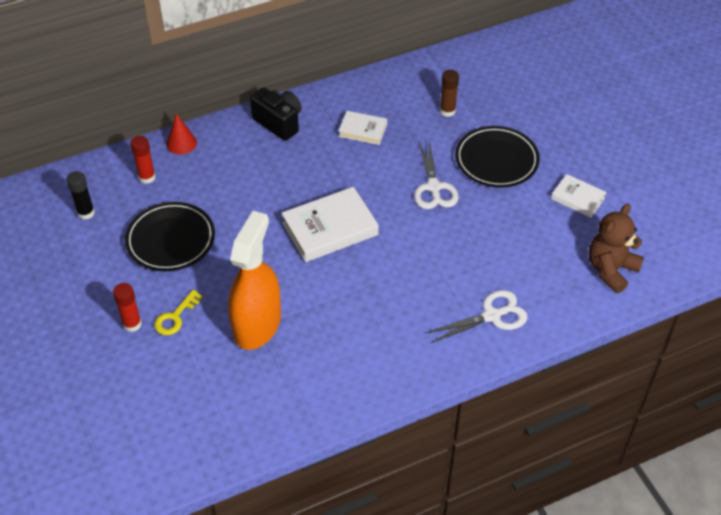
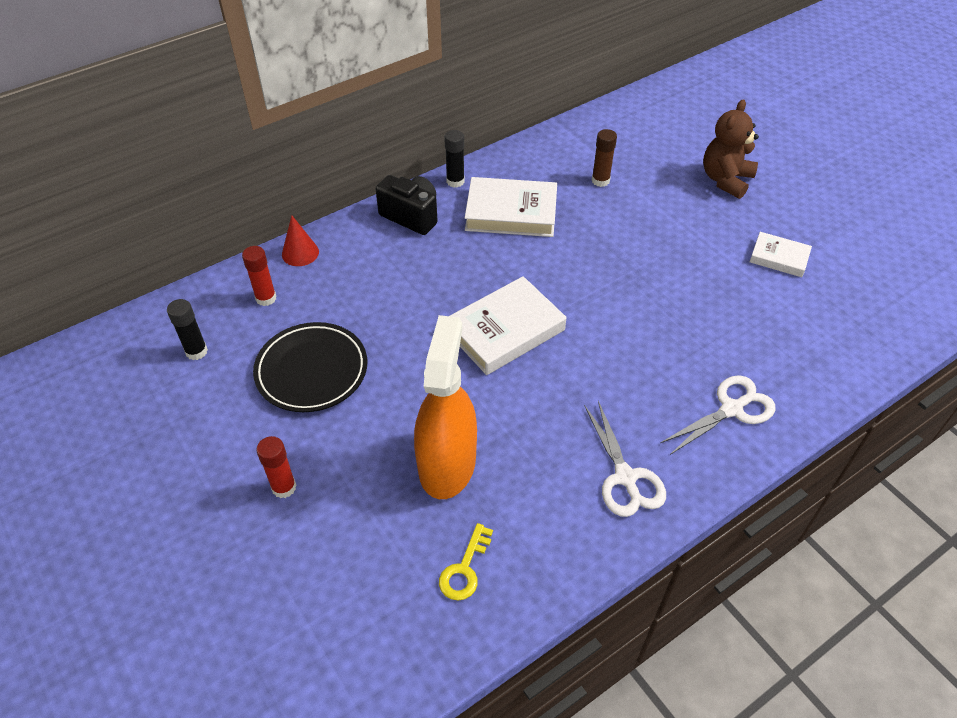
camera: 10 degrees left, 0 degrees up
(175, 317) = (339, 469): yellow key -> yellow key (464, 569)
(323, 97) = (455, 181): none -> black glue stick
(362, 130) = (511, 213): white book -> white book, size x1.75
(433, 187) = (612, 266): white scissors -> white scissors (625, 477)
(496, 160) = (673, 227): black plate -> none
(611, 270) = (847, 334): brown teddy bear -> brown teddy bear (725, 180)

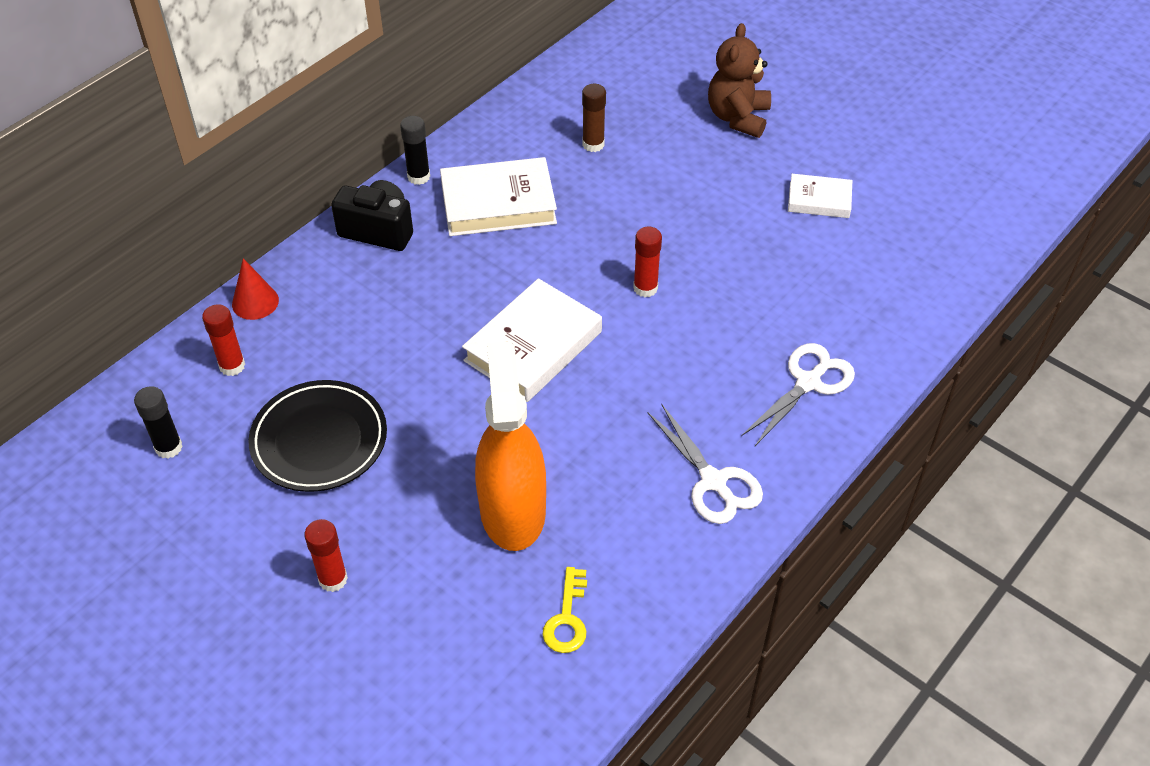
camera: 15 degrees left, 0 degrees up
(611, 302) = (645, 288): none -> red glue stick

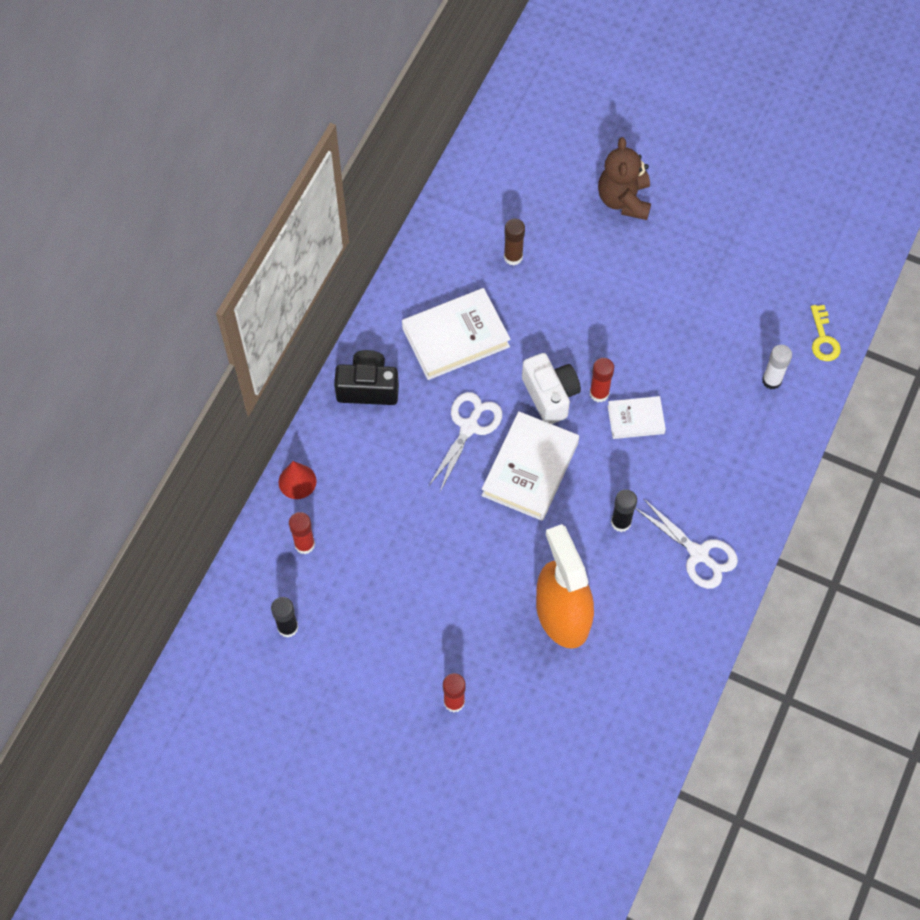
camera: 15 degrees left, 15 degrees up
(319, 440) = (399, 592): black plate -> none
(418, 177) = (380, 325): black glue stick -> black glue stick (621, 522)
(567, 618) = (628, 689): yellow key -> yellow key (823, 338)
(586, 278) = (550, 395): none -> white camera
(808, 383) = (745, 451): white scissors -> white scissors (469, 427)
(819, 200) = (711, 273): white book -> white book (635, 419)
(862, 317) = (771, 380): none -> white glue stick

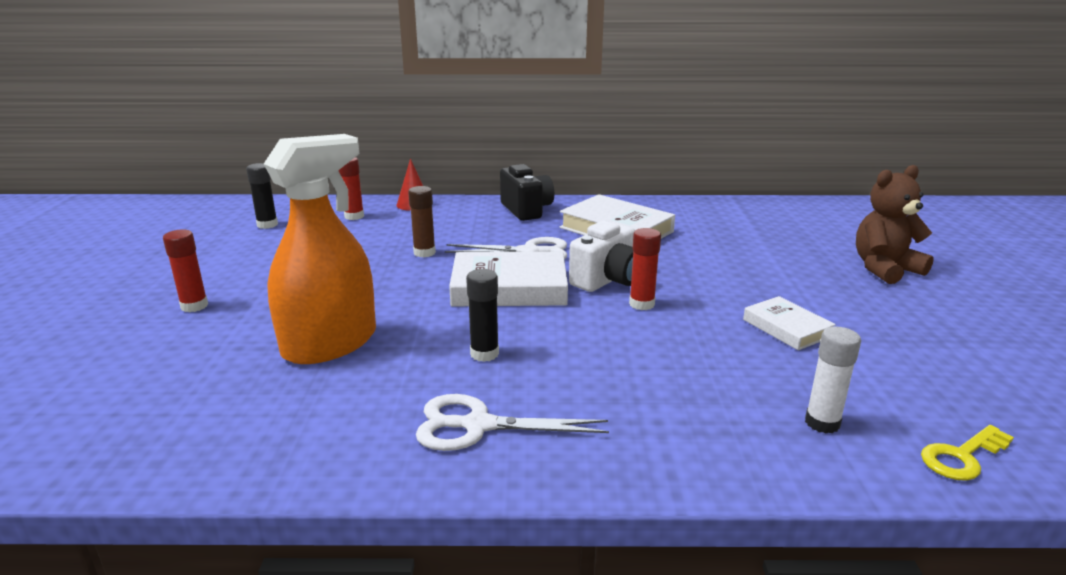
camera: 65 degrees right, 40 degrees down
(513, 257) = (732, 235): brown glue stick -> brown glue stick (424, 253)
(635, 419) = (634, 332): white book -> white book (786, 328)
(698, 554) = (478, 425): white scissors -> white scissors turned 75 degrees clockwise

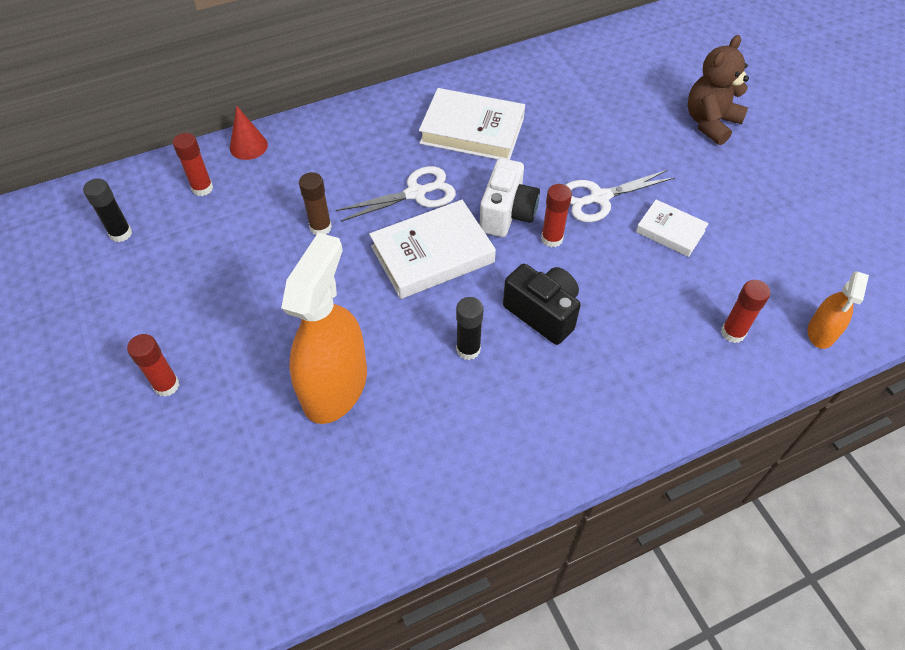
camera: 25 degrees left, 30 degrees up
(478, 425) = (515, 430): white scissors -> white scissors (600, 197)
(526, 210) = (369, 122): black camera -> black camera (543, 313)
(822, 423) = (733, 333): white glue stick -> red glue stick
(962, 457) = (821, 332): yellow key -> orange spray bottle

